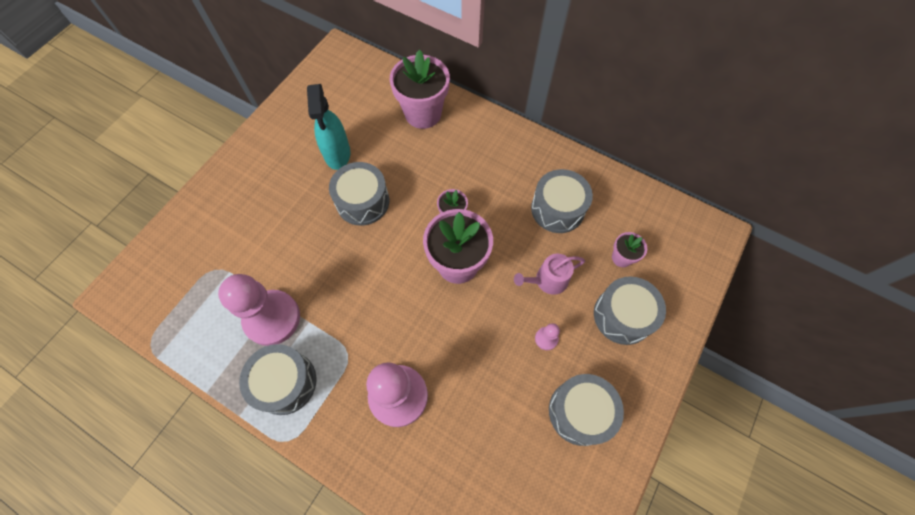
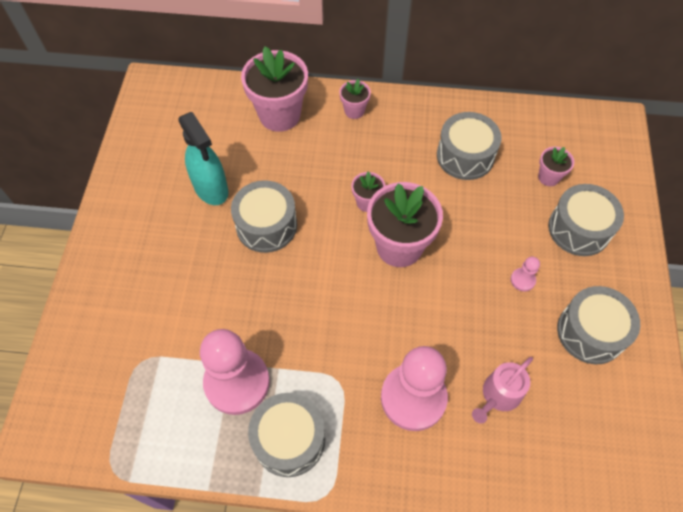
camera: 25 degrees left, 5 degrees down
(485, 133) = (354, 111): none -> pink flower pot
(547, 280) = (493, 226): pink watering can -> pink watering can (499, 395)

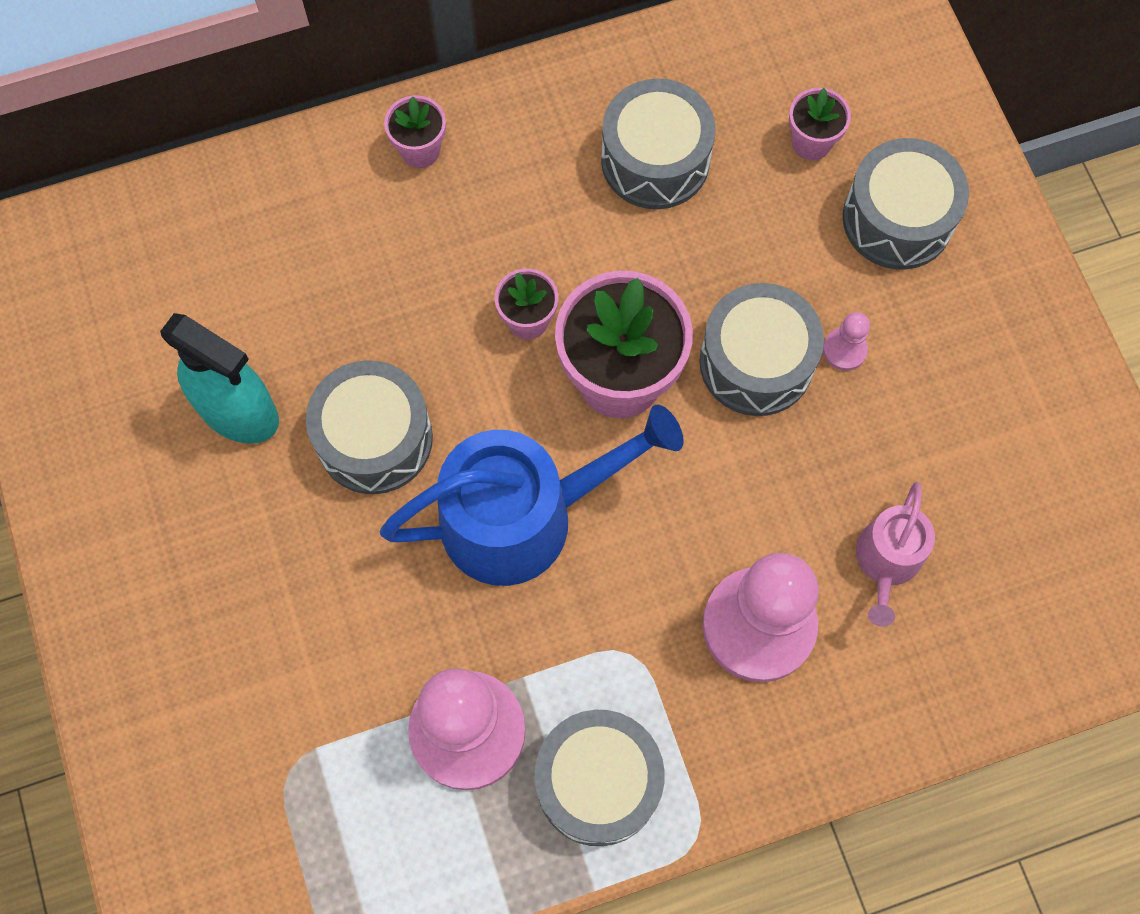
camera: 25 degrees left, 10 degrees up
(279, 115) = (288, 215): pink flower pot -> none
(318, 291) = (522, 517): none -> blue watering can
(590, 332) = (983, 393): grey drum -> grey drum (756, 362)

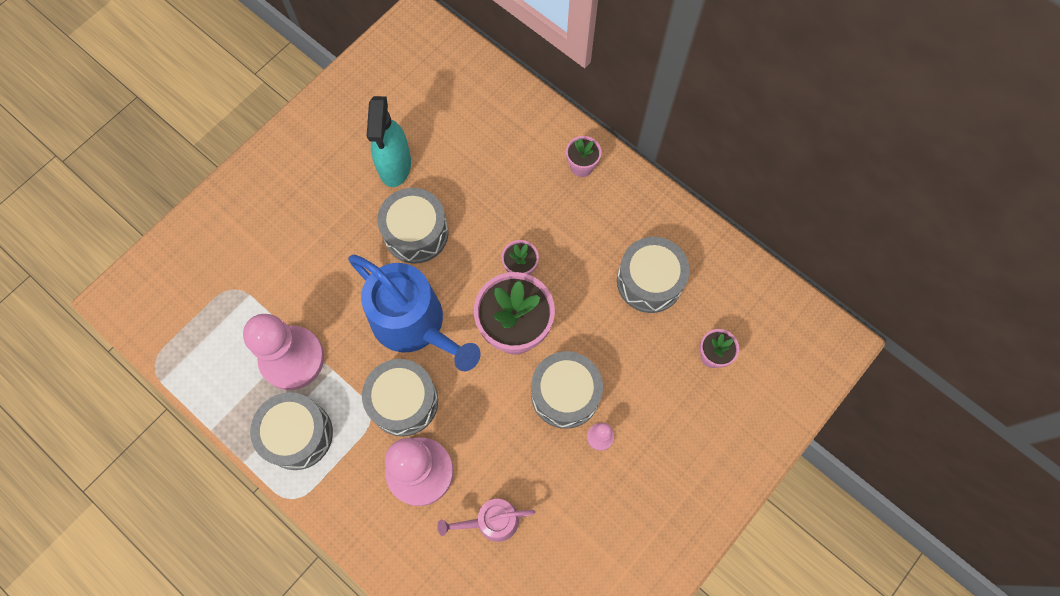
camera: 60 degrees right, 0 degrees up
(897, 219) = (696, 425): grey drum -> grey drum (403, 401)

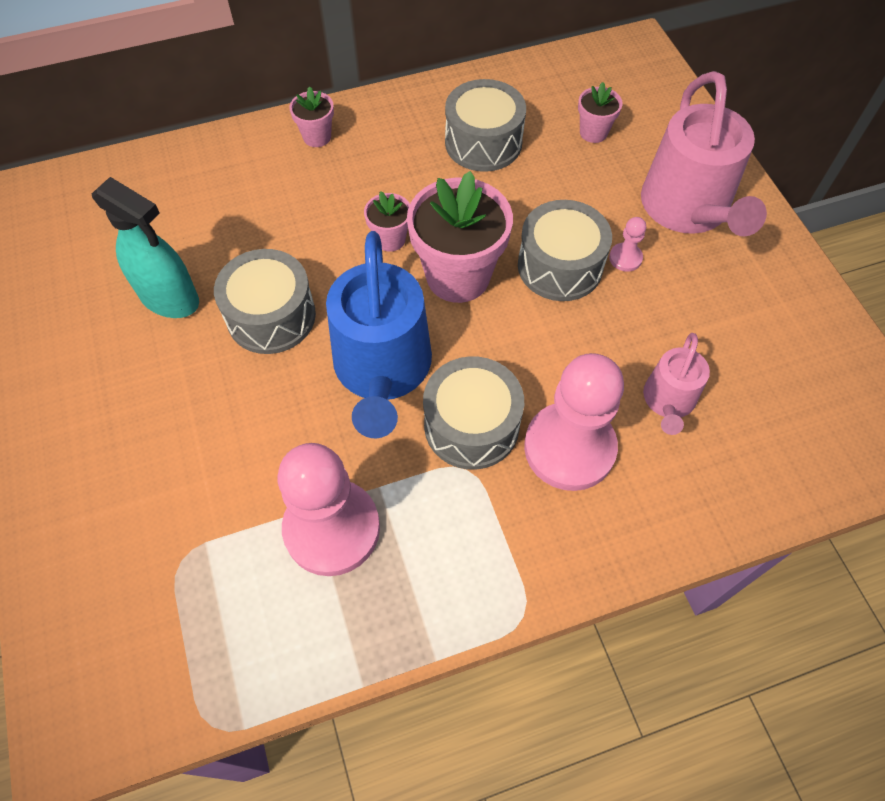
camera: 60 degrees left, 10 degrees down
(297, 434) = (439, 569): grey drum -> none
(414, 324) = (382, 369): blue watering can -> blue watering can turned 105 degrees clockwise
(676, 462) = (688, 209): none -> pink watering can

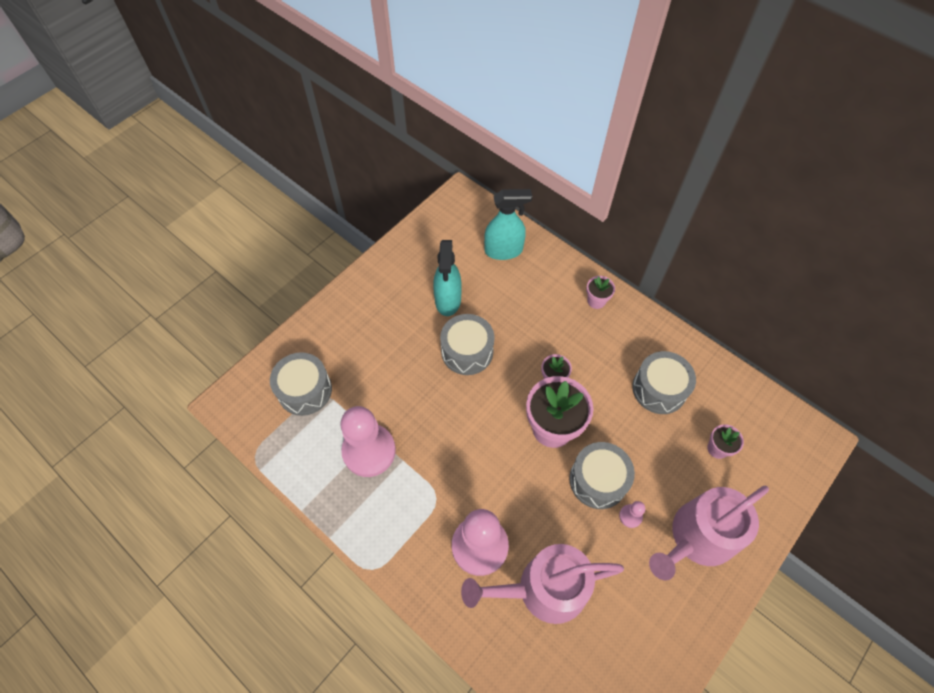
camera: 60 degrees right, 0 degrees up
(152, 192) = (504, 250): none -> turquoise spray bottle
(382, 369) = (469, 423): blue watering can -> none
(471, 425) = (463, 486): grey drum -> grey drum (305, 390)
(668, 401) = (543, 589): pink watering can -> pink watering can, size x1.90

